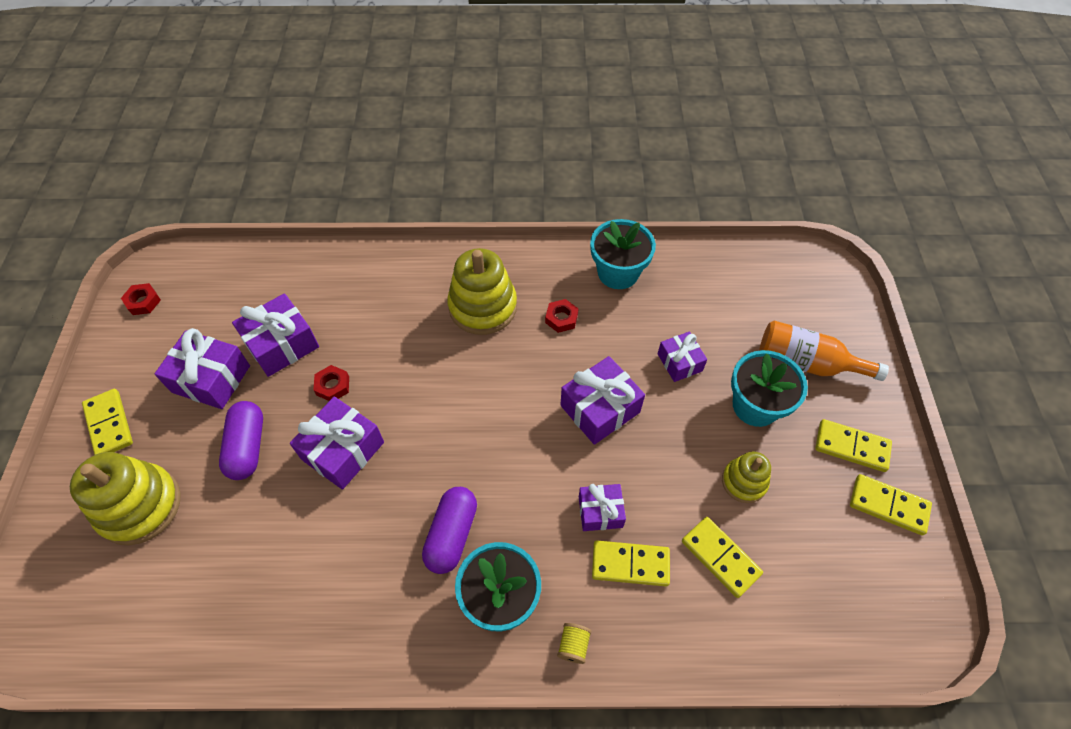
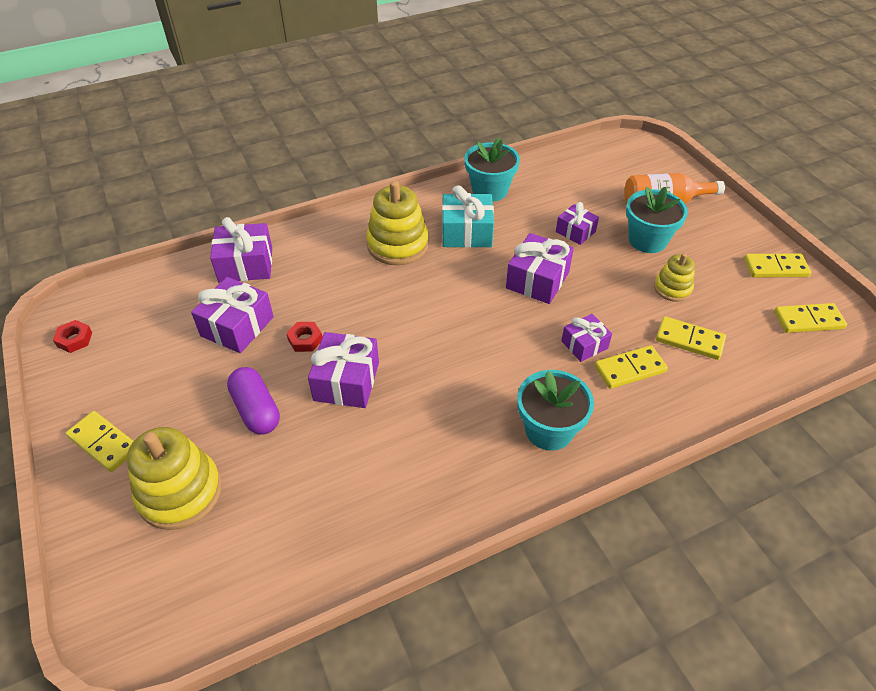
camera: 25 degrees left, 10 degrees down
(211, 379) = (185, 373): purple gift -> purple gift (245, 265)
(452, 535) = (480, 403): purple capsule -> none
(561, 318) = (466, 232): red nut -> turquoise gift
(573, 645) = (625, 437): yellow spool -> none
(851, 447) = (728, 242): yellow domino -> yellow domino (808, 320)

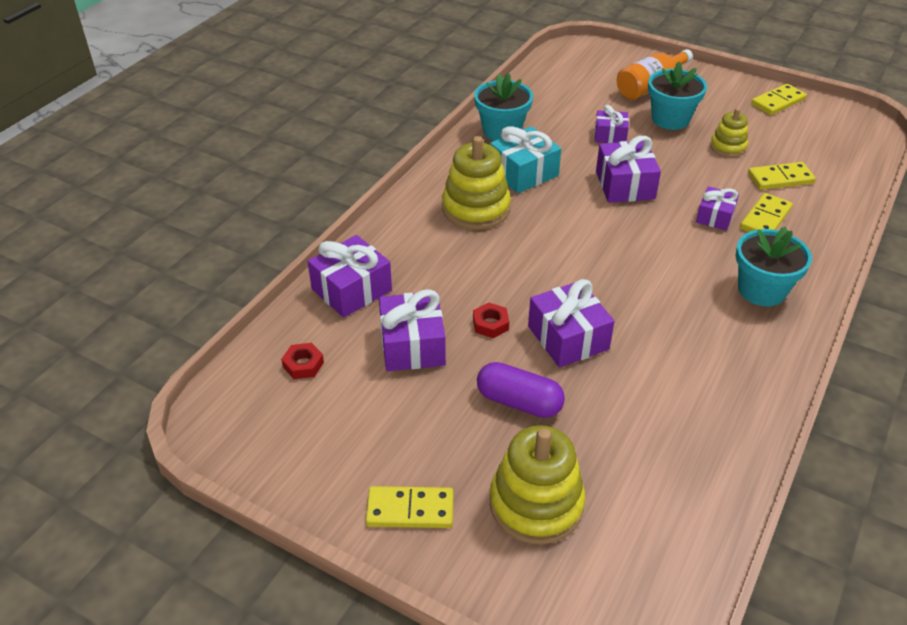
camera: 35 degrees left, 5 degrees down
(74, 339) = (255, 442): red nut -> red nut (303, 365)
(808, 320) = (837, 129): yellow domino -> none

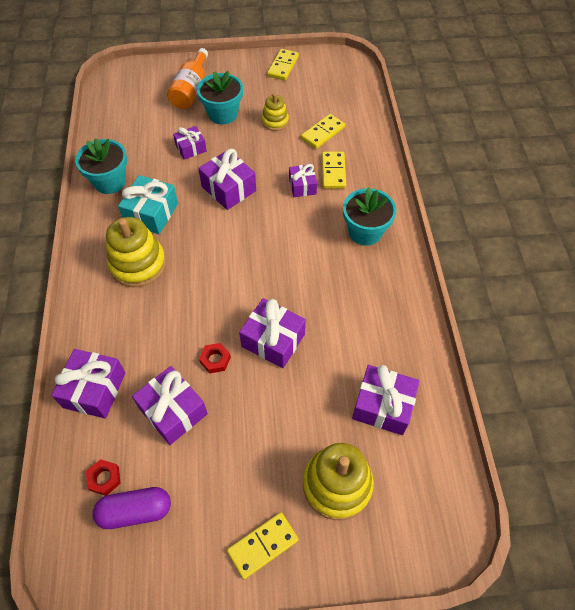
camera: 35 degrees left, 15 degrees up
(519, 402) = (275, 412): purple capsule -> purple capsule (135, 511)
(651, 462) = (383, 406): none -> purple gift

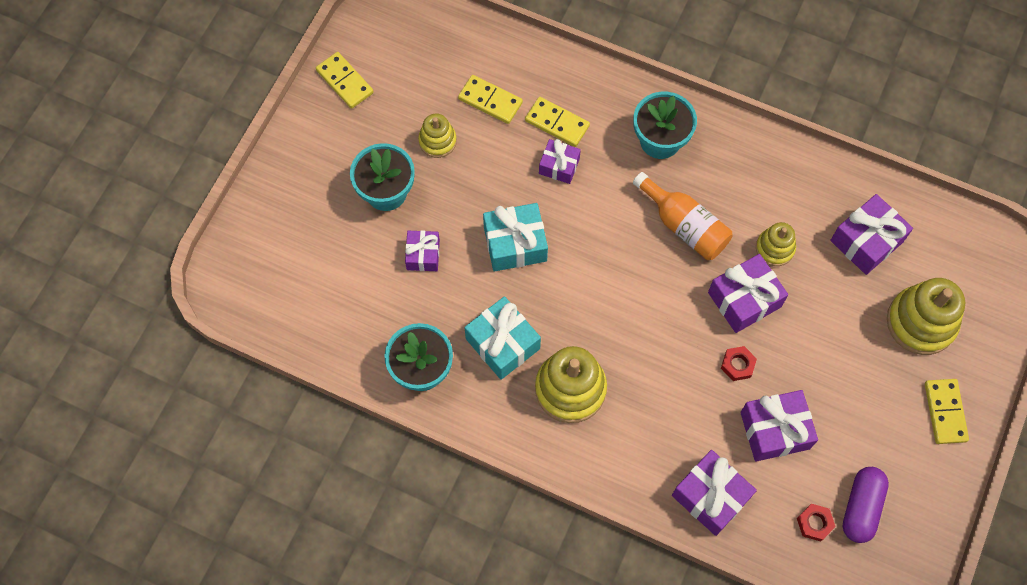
camera: 60 degrees left, 10 degrees up
(191, 90) = (316, 208): orange bottle -> orange bottle (684, 226)
(228, 188) = (515, 244): purple gift -> turquoise gift
(322, 133) = (490, 101): yellow domino -> yellow domino turned 45 degrees counterclockwise
(330, 342) = (775, 248): none -> yellow stacking toy

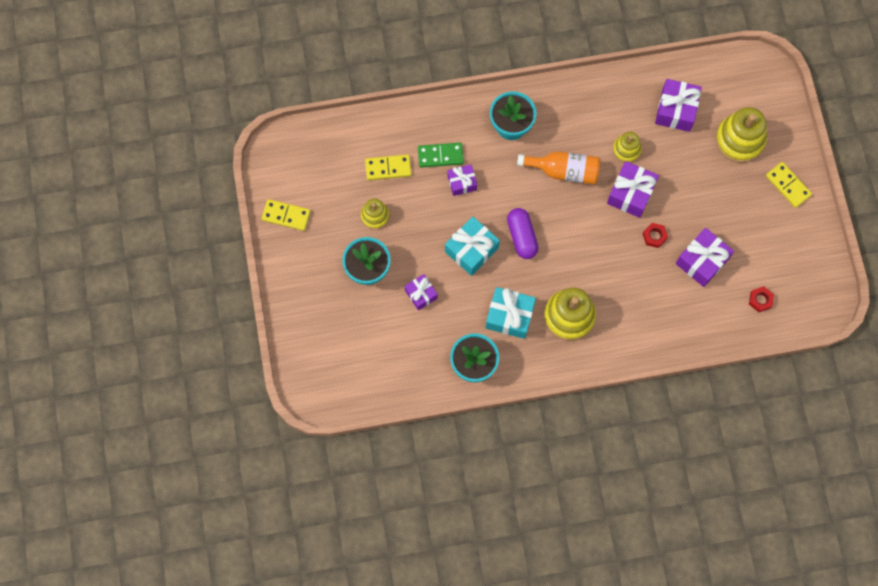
camera: 35 degrees left, 5 degrees up
(557, 123) = (440, 156): yellow domino -> green domino
(710, 496) = (693, 324): purple gift -> none
(861, 507) = (779, 273): purple capsule -> purple capsule (522, 237)

